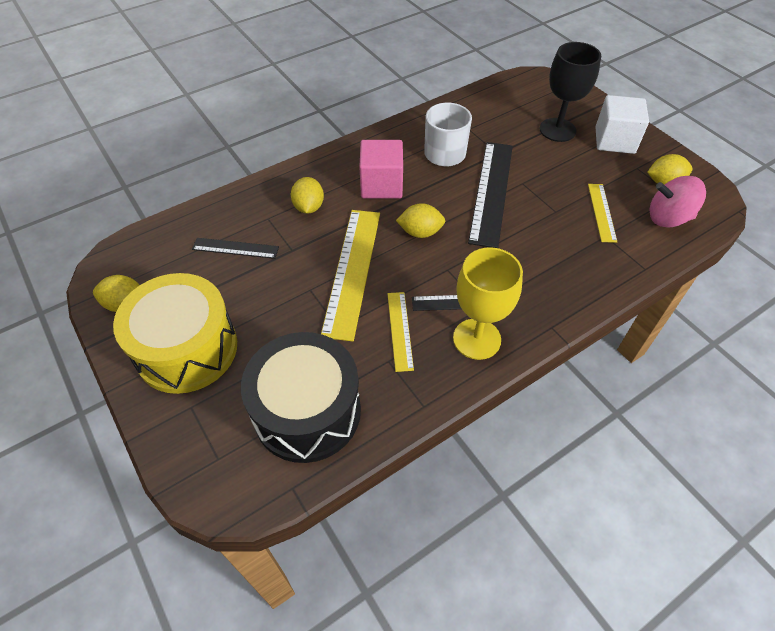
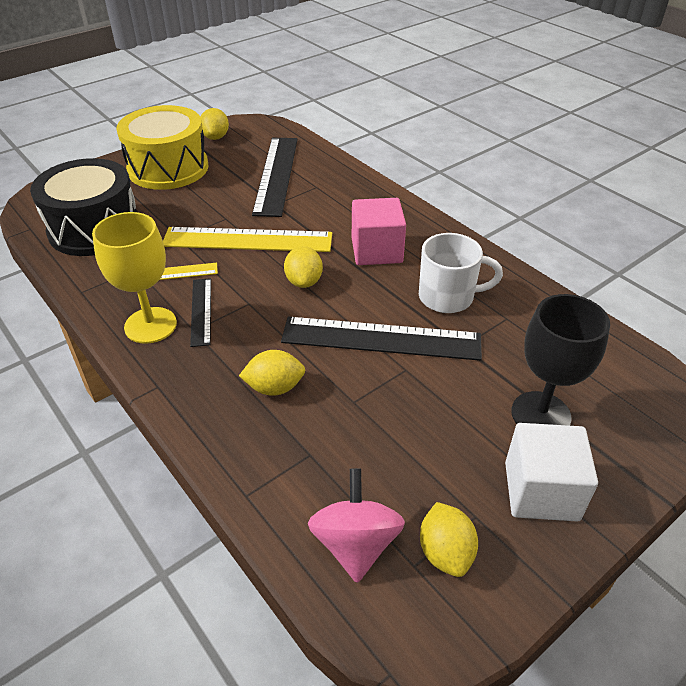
camera: 85 degrees right, 10 degrees down
(235, 248) = (276, 175): black ruler -> black ruler, size x1.89
(309, 207) = (334, 207): yellow lemon -> yellow lemon (274, 387)
(601, 212) = (358, 454): yellow ruler -> none

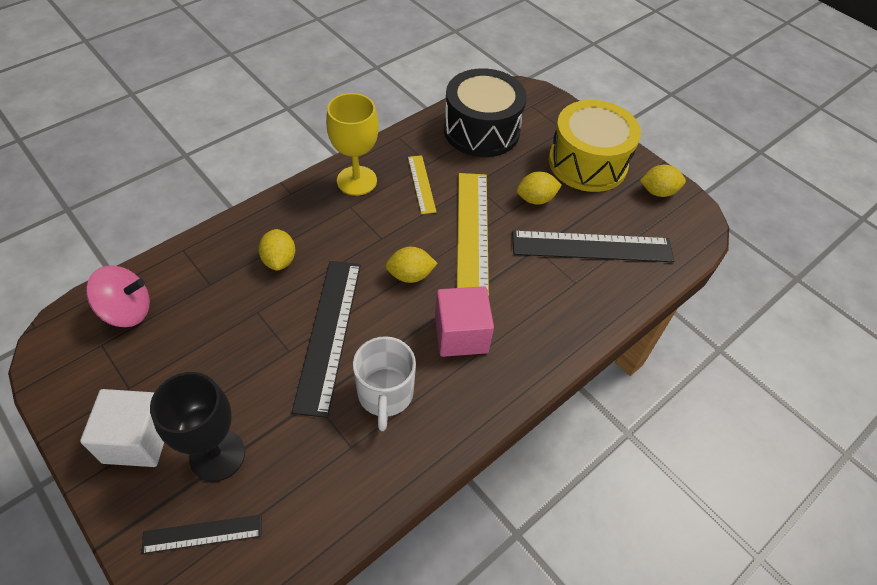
camera: 85 degrees right, 10 degrees up
(201, 311) = (372, 208): black ruler -> black ruler (202, 534)
(445, 552) = (104, 364): yellow lemon -> yellow lemon (536, 199)

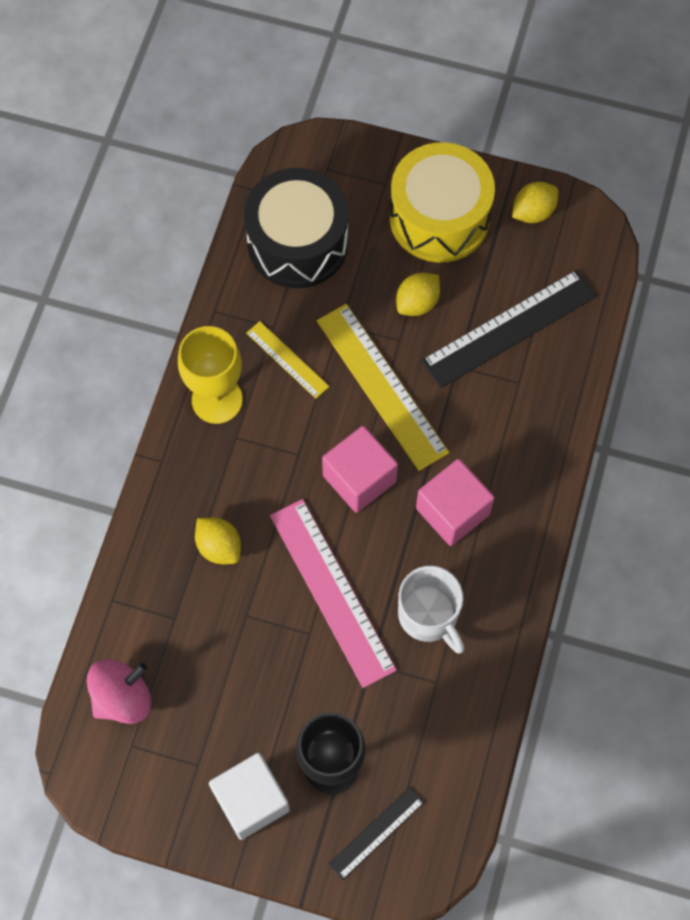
camera: 30 degrees left, 15 degrees up
(329, 333) = (332, 591): black ruler -> pink ruler
(410, 275) = (359, 478): yellow lemon -> pink cube

